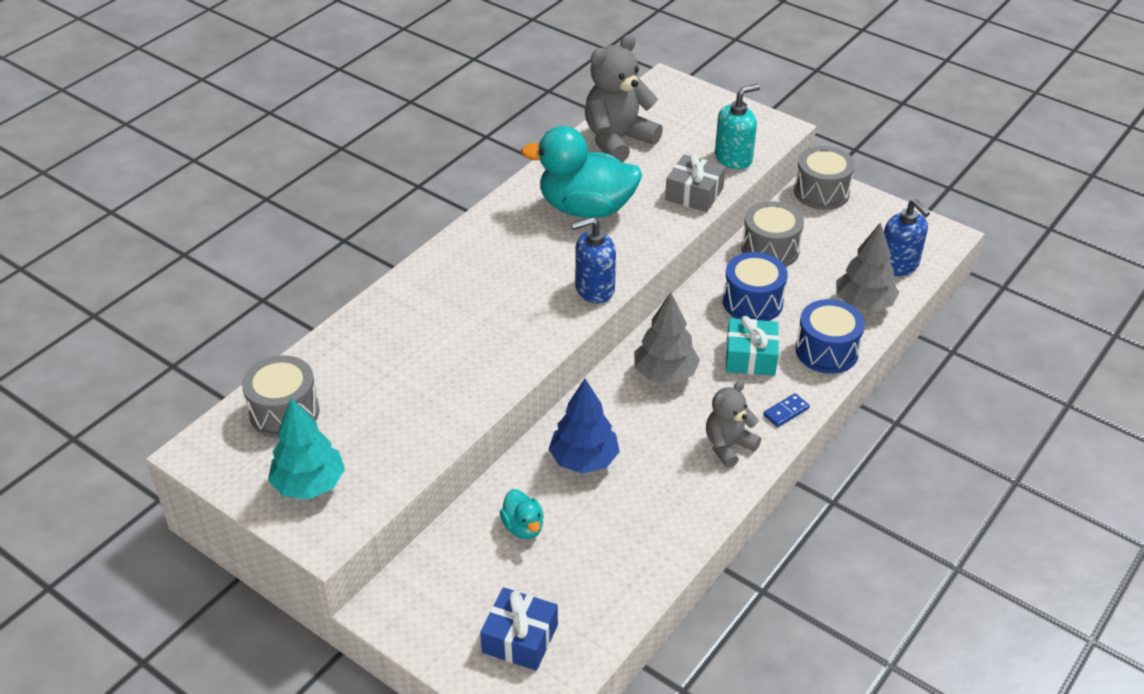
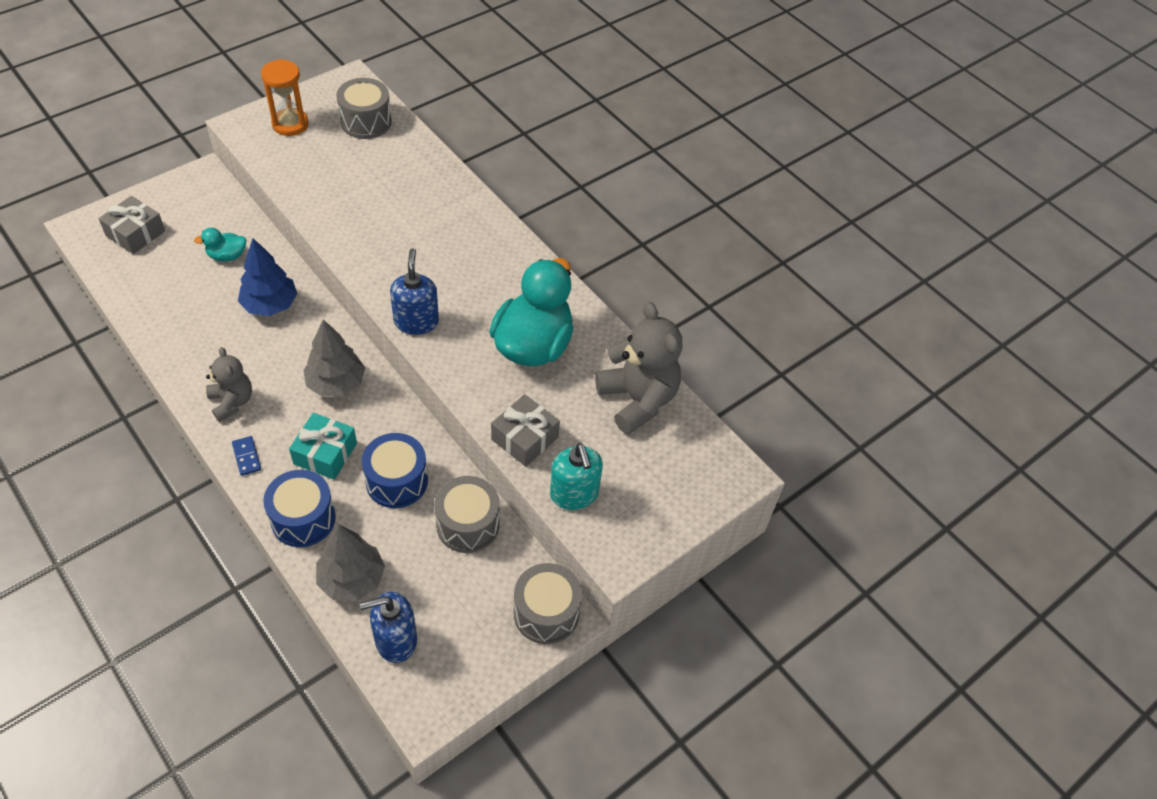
camera: 100 degrees right, 10 degrees up
(309, 484) = (290, 124): turquoise tree -> orange hourglass
(520, 638) = (135, 233): blue gift -> grey gift

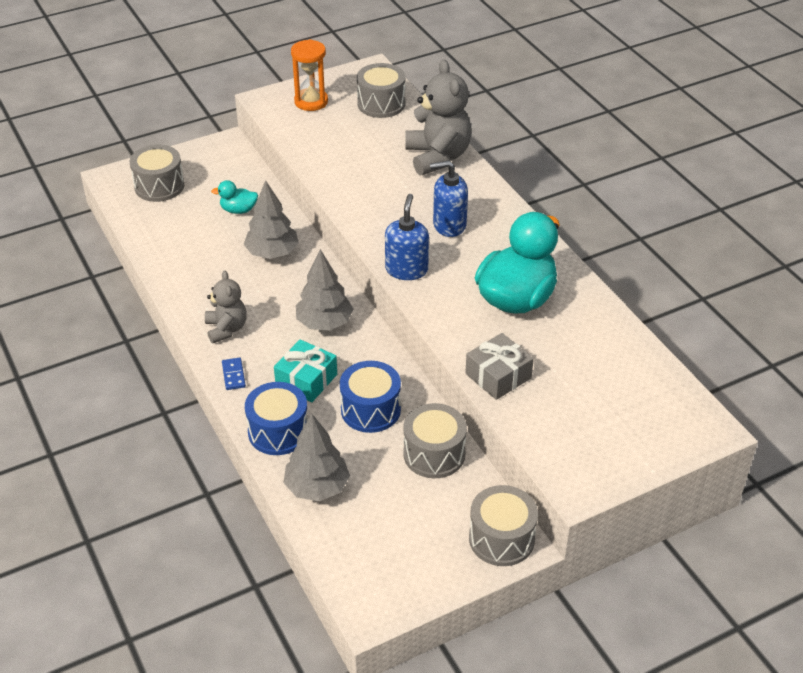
camera: 15 degrees right, 10 degrees down
(135, 233) = (159, 186): grey gift -> grey drum
(270, 305) = (272, 253): blue tree -> grey tree
(395, 640) = (351, 544): blue soap dispenser -> blue soap dispenser (449, 225)
(574, 494) = (541, 428): turquoise soap dispenser -> none
(637, 400) = (614, 354): grey teddy bear -> grey teddy bear (437, 157)

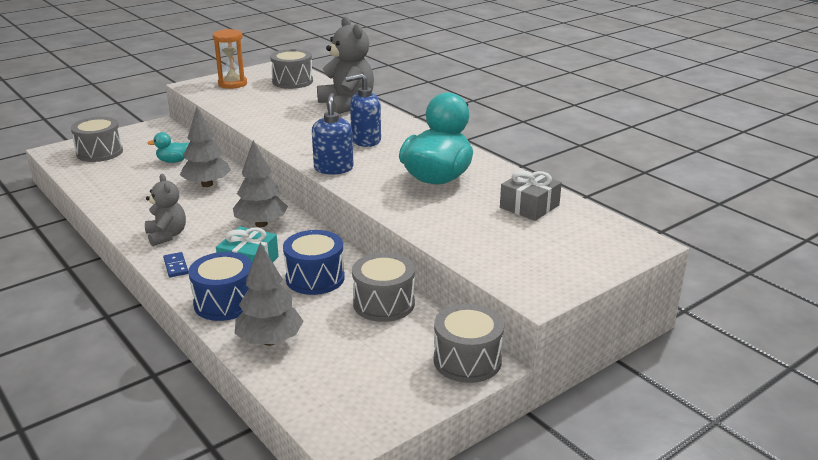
camera: 10 degrees left, 15 degrees down
(498, 376) = (435, 226): grey gift -> grey gift (529, 206)

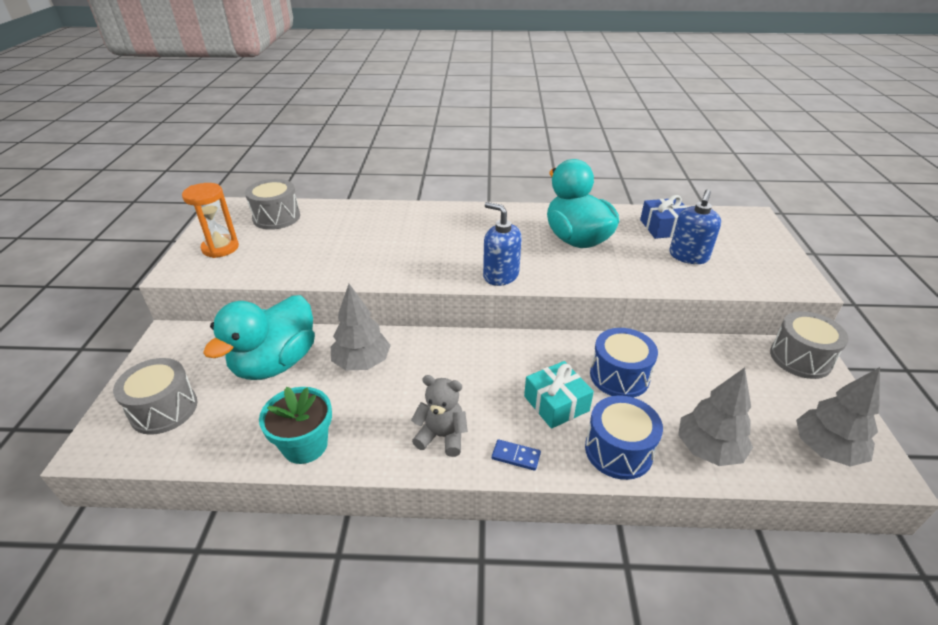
camera: 50 degrees left, 10 degrees up
(113, 199) = (305, 445): none -> turquoise flower pot
(173, 161) = (275, 363): turquoise duck -> turquoise duck, size x2.24
(261, 224) = (487, 364): grey tree -> grey tree (826, 449)
(346, 105) = (377, 216): grey teddy bear -> none
(365, 140) = (464, 238): blue soap dispenser -> blue soap dispenser (688, 256)
(384, 303) = (691, 359): grey drum -> none
(529, 206) = (664, 227): grey gift -> blue gift

